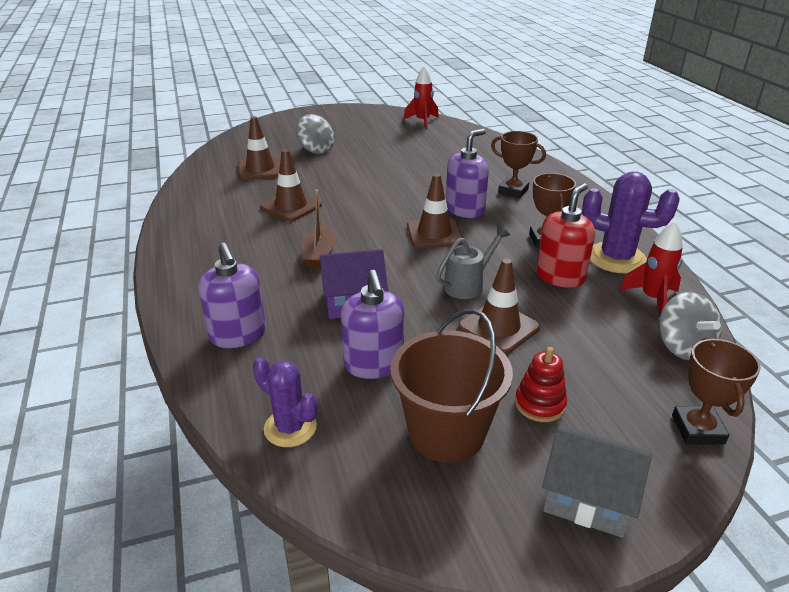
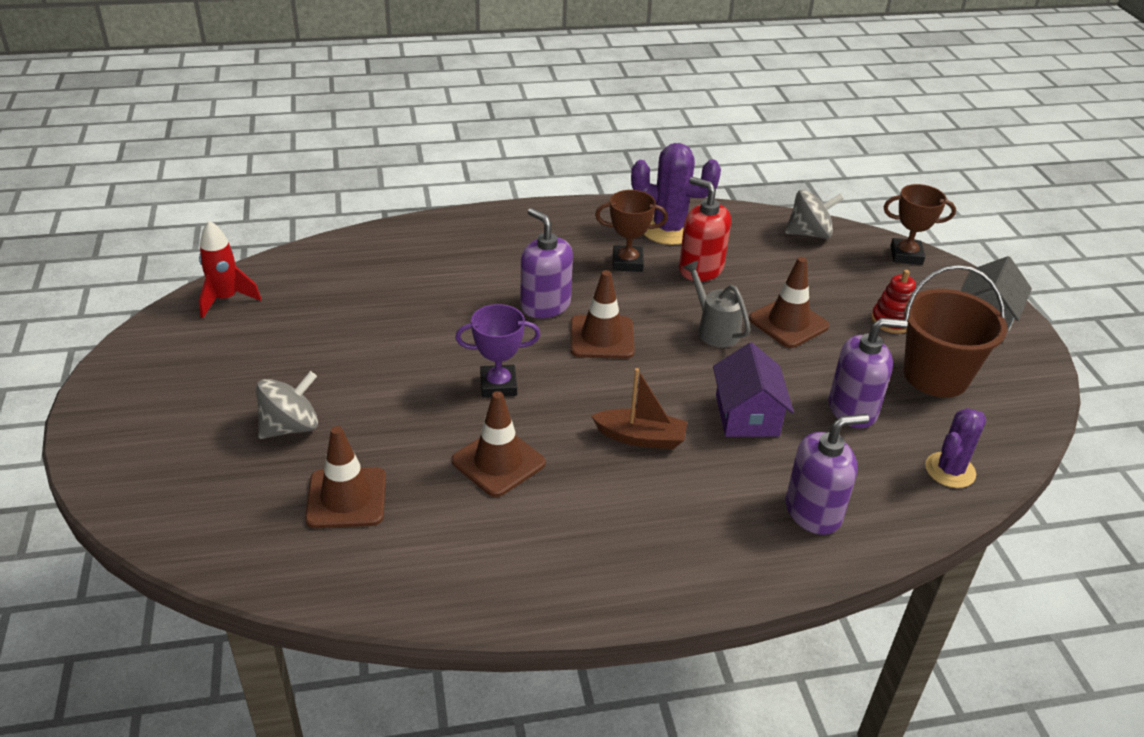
camera: 85 degrees left, 5 degrees up
(366, 200) = (498, 385): none -> purple trophy
(513, 191) = (503, 260): brown trophy -> none
(616, 258) = (669, 229): purple cactus -> purple cactus turned 75 degrees clockwise
(652, 299) = (740, 228): red rocket -> none

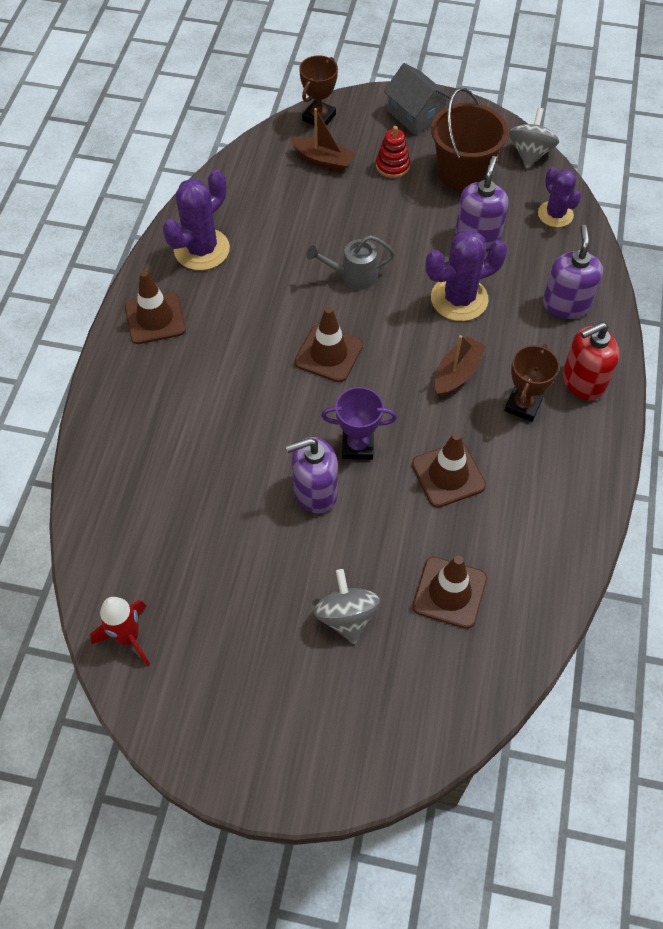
camera: 65 degrees left, 20 degrees up
(498, 385) = (357, 446): purple trophy -> purple trophy turned 75 degrees clockwise
(545, 305) = (266, 378): purple soap dispenser -> purple soap dispenser (315, 491)
(627, 263) = (235, 297): brown trophy -> brown trophy (523, 405)
(700, 269) = (270, 252): red soap dispenser -> red soap dispenser (583, 381)
(747, 415) = (459, 299): purple house -> purple cactus
(788, 323) = (366, 227): brown traffic cone -> brown traffic cone (155, 318)
(809, 233) = (259, 161): grey spinning top -> grey spinning top (530, 153)
(850, 272) = (323, 160): none -> brown boat

